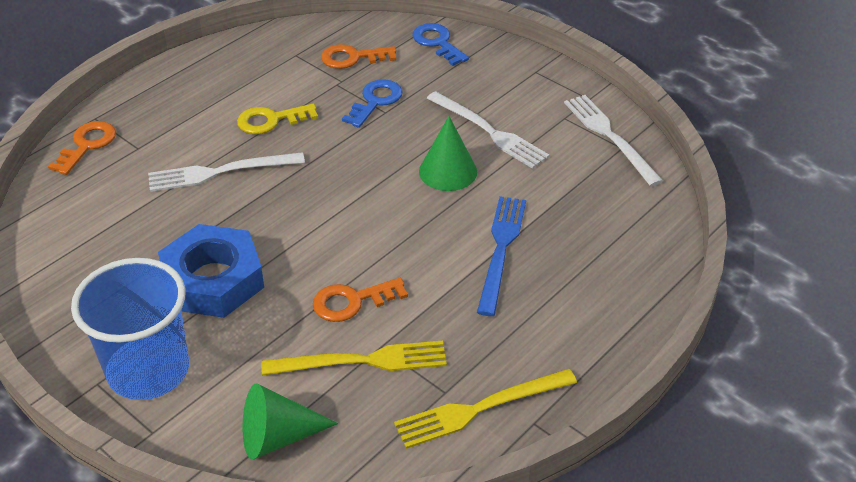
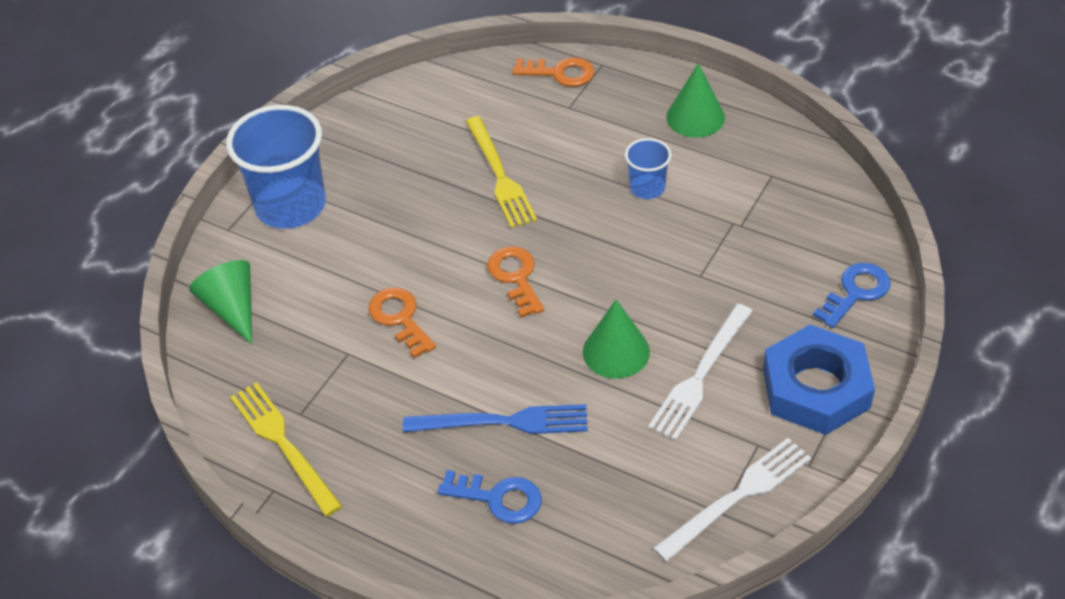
camera: 80 degrees right, 5 degrees up
(203, 79) = (695, 117): none -> green cone
(213, 280) = (405, 213): blue nut -> blue nut (816, 388)
(221, 172) = (553, 174): white fork -> none
(271, 120) = (647, 188): yellow key -> blue cup
(352, 58) = (788, 223): orange key -> orange key (515, 277)
(361, 361) = (326, 343): yellow fork -> yellow fork (499, 175)
(375, 101) = (715, 262): blue key -> blue key (498, 498)

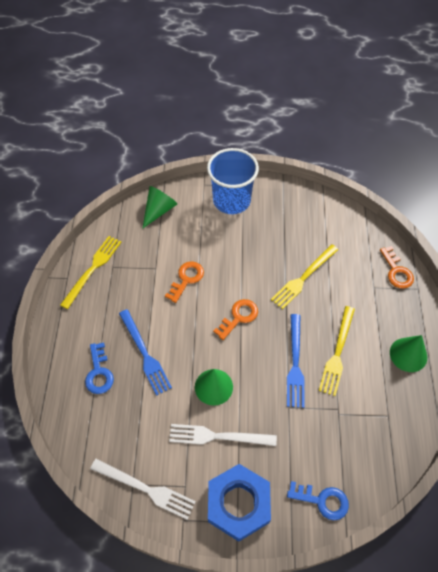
camera: 60 degrees right, 10 degrees up
(635, 241) = (295, 363): none -> blue fork
(647, 188) = (337, 352): blue cup -> yellow fork

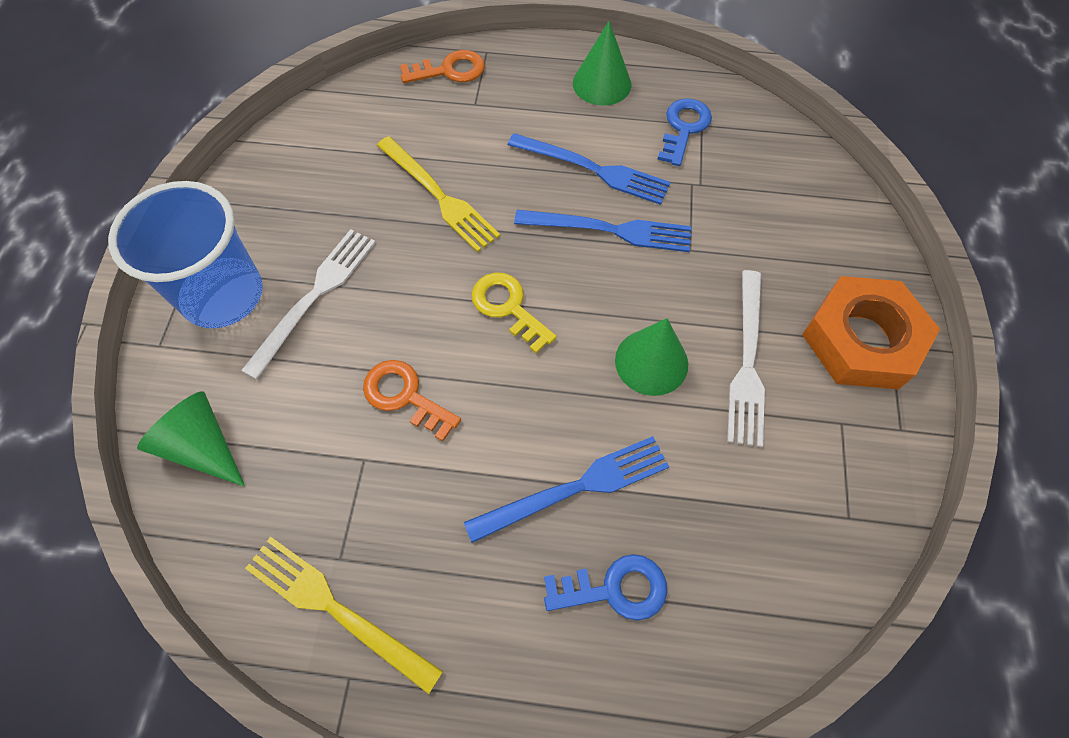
camera: 85 degrees left, 5 degrees up
(145, 489) = (855, 493): white fork -> white fork (314, 297)
(238, 317) = (508, 307): orange key -> yellow key
(238, 504) = (861, 339): blue nut -> orange nut
(322, 500) = (841, 224): blue key -> blue key (684, 128)
(337, 352) = (593, 169): yellow fork -> blue fork

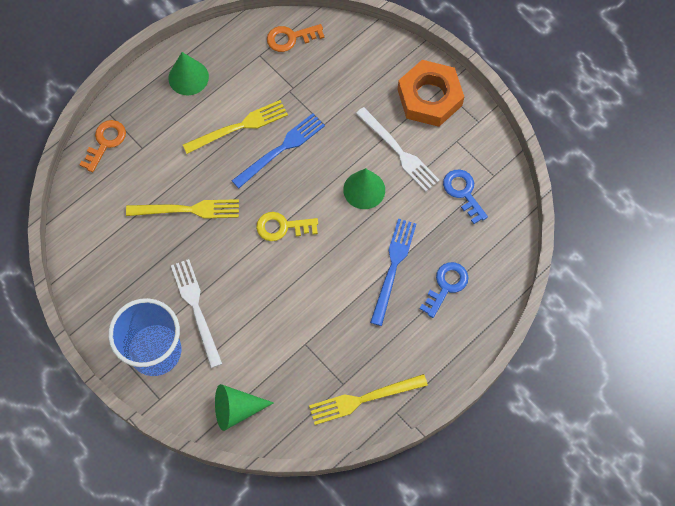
camera: 50 degrees left, 5 degrees up
(405, 396) = (288, 305): orange key -> orange key (290, 38)
(593, 169) = (239, 127): blue fork -> yellow fork
(684, 128) = (253, 65): blue key -> blue key (463, 192)

